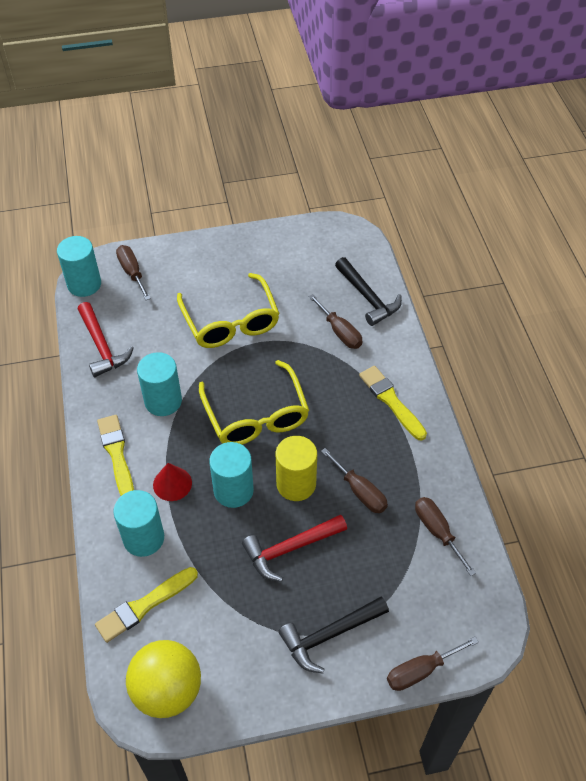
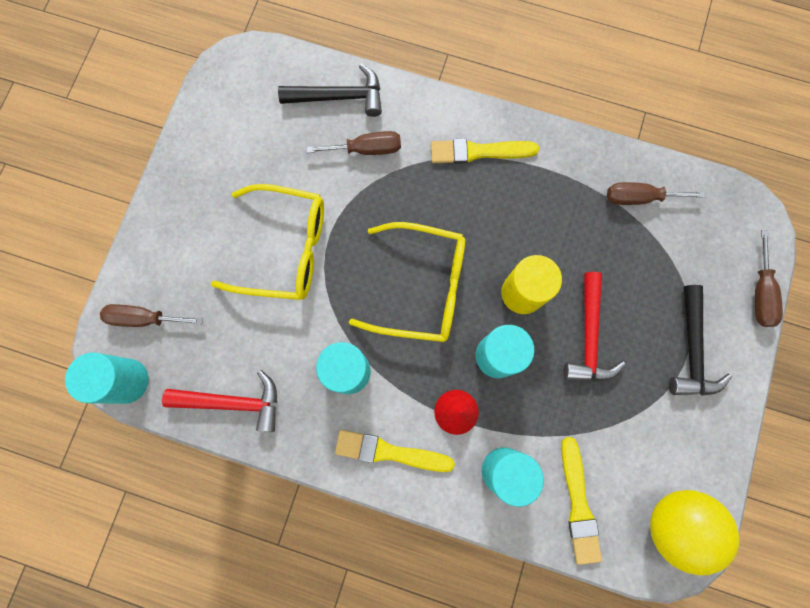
camera: 60 degrees left, 25 degrees up
(360, 491) = (562, 239): brown screwdriver -> none

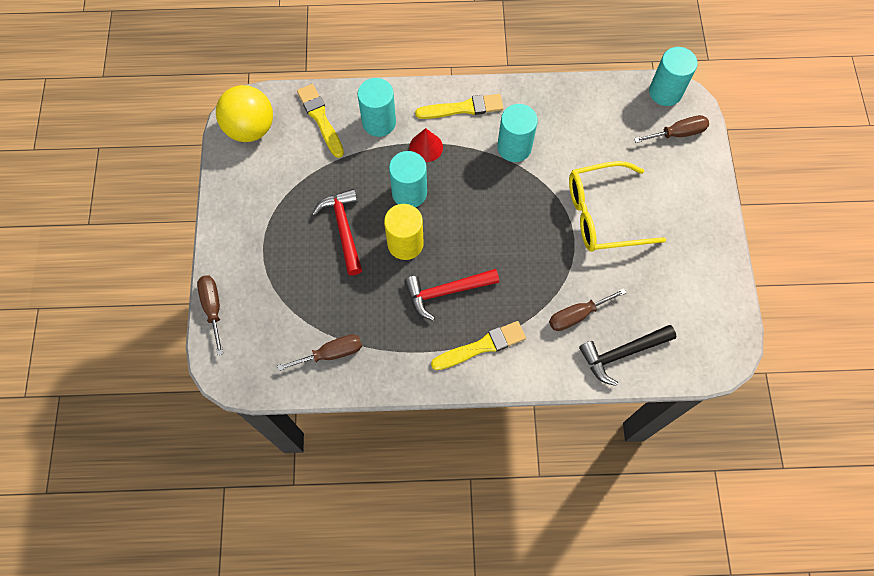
camera: 160 degrees right, 10 degrees down
(233, 402) = (585, 103): red hammer -> red hammer (446, 291)
(420, 287) = (486, 221): yellow glasses -> none
(691, 350) = (261, 245): black hammer -> none

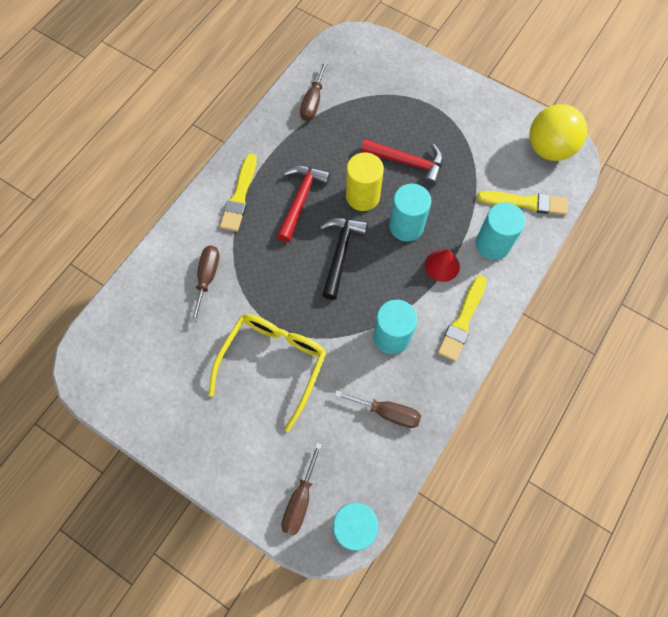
camera: 125 degrees right, 0 degrees up
(213, 308) = (403, 53): brown screwdriver -> brown screwdriver (387, 412)
(622, 353) = (152, 288): black hammer -> black hammer (340, 253)

